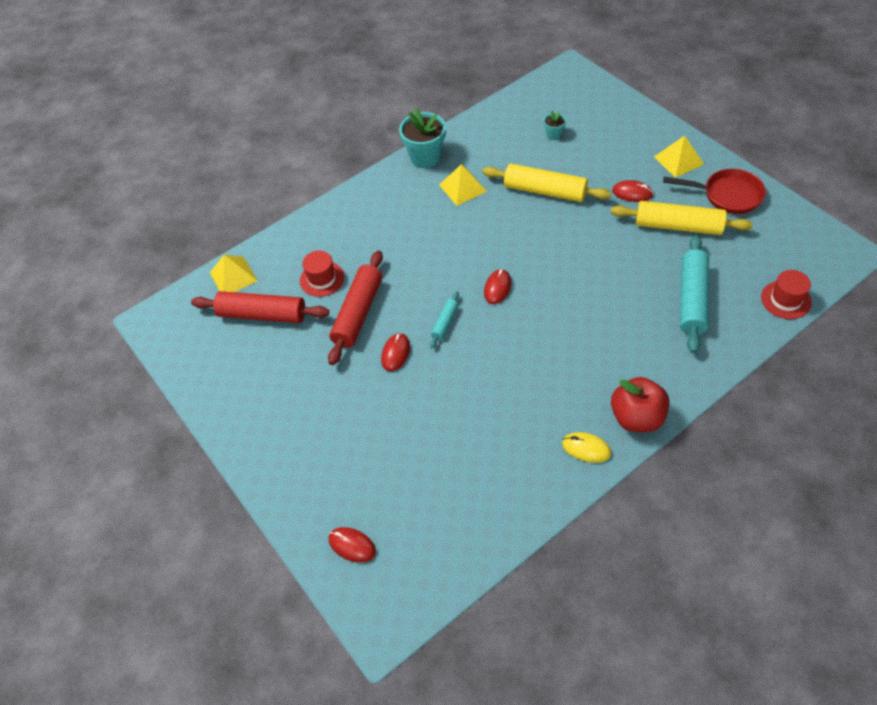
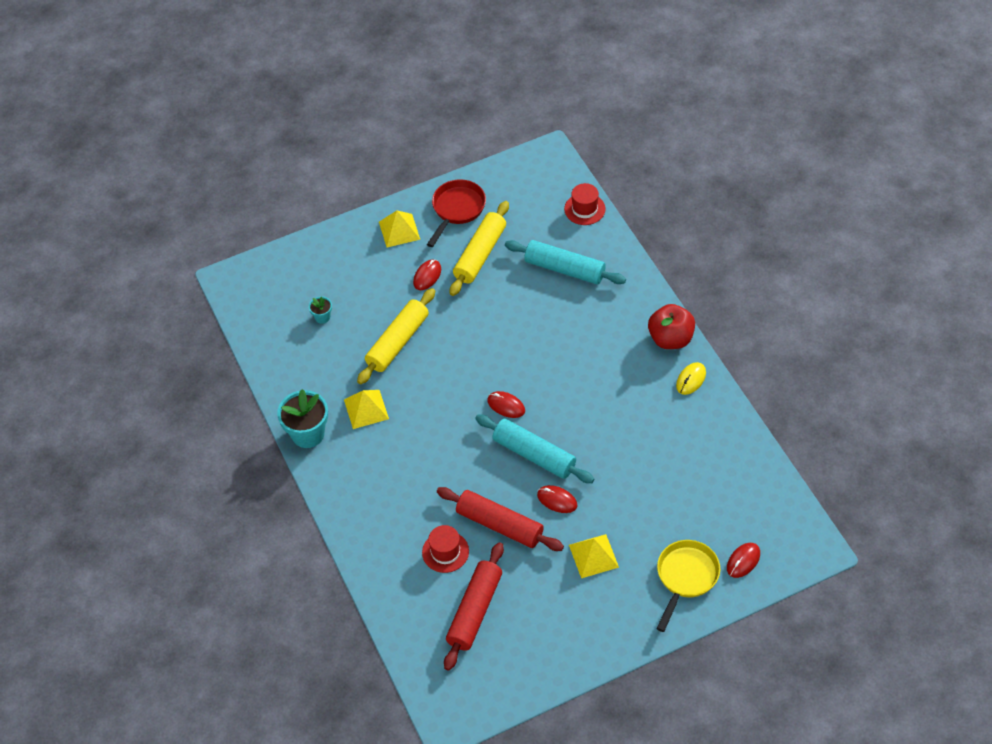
camera: 80 degrees left, 0 degrees up
(233, 276) = (414, 635): yellow pyramid -> yellow pyramid (593, 556)
(322, 489) = (685, 577): none -> yellow pan
(445, 323) = (534, 455): turquoise rolling pin -> turquoise rolling pin, size x2.01

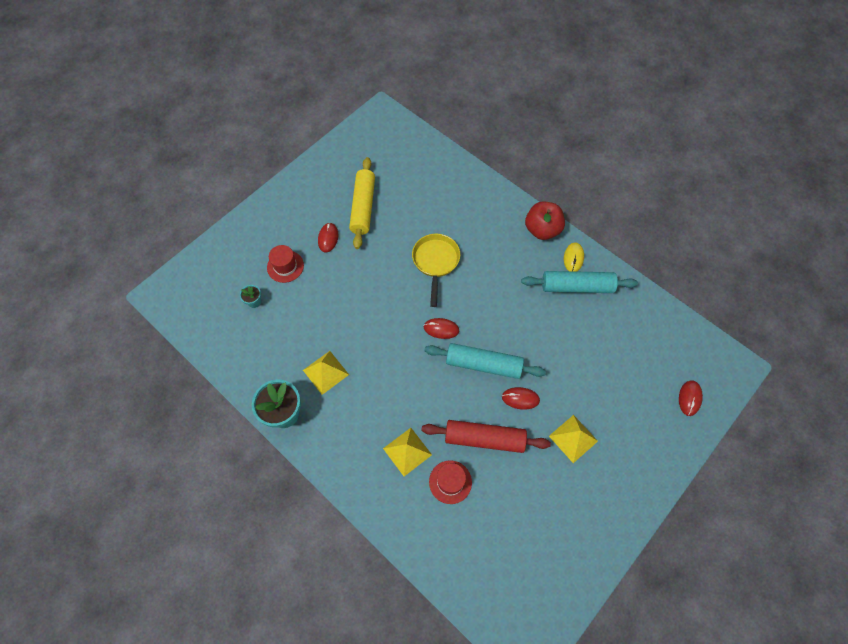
camera: 25 degrees left, 10 degrees up
(397, 342) = (327, 303): yellow rolling pin -> none
(399, 230) = (289, 207): yellow pyramid -> yellow pyramid (407, 451)
(457, 209) = (328, 176): red pan -> none
(474, 610) = (500, 529): red rolling pin -> none
(565, 269) = (435, 198): turquoise rolling pin -> turquoise rolling pin (577, 286)
(584, 209) = (428, 146): red hat -> red hat (285, 266)
(685, 577) = (654, 430): yellow pan -> yellow pan (435, 262)

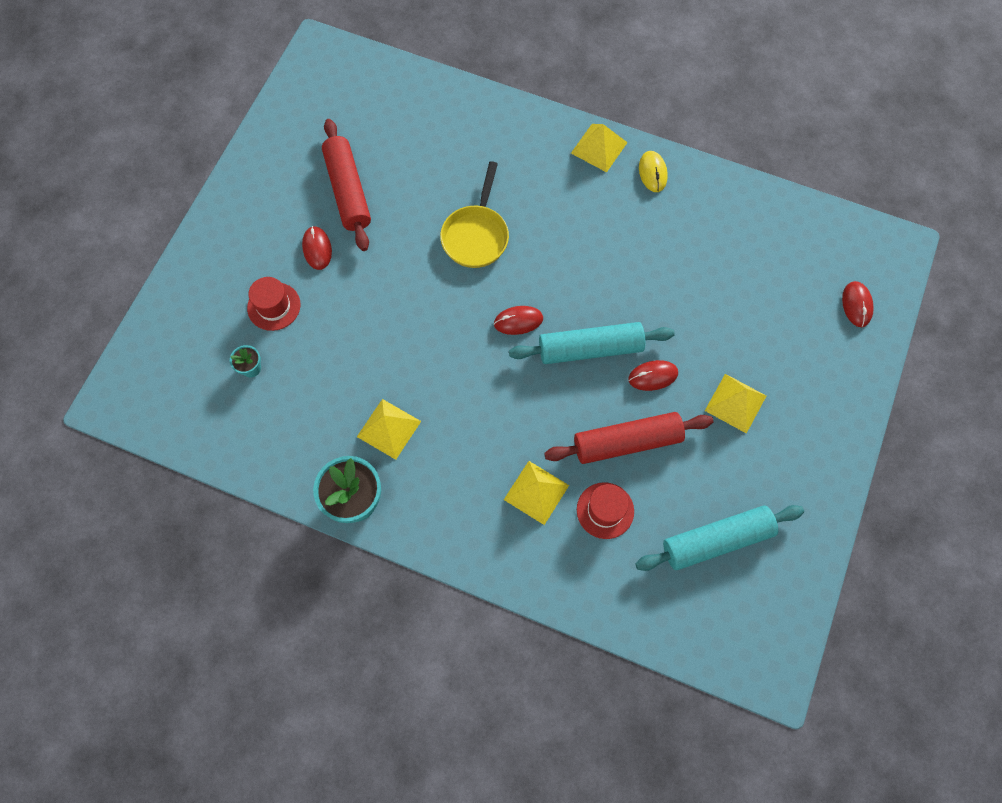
camera: 20 degrees left, 5 degrees up
(363, 207) = (348, 191): yellow rolling pin -> red rolling pin
(435, 262) = (476, 235): yellow pan -> yellow pan turned 150 degrees counterclockwise
(542, 230) = (599, 147): red apple -> yellow pyramid
(577, 286) = (670, 209): turquoise rolling pin -> turquoise rolling pin (716, 540)

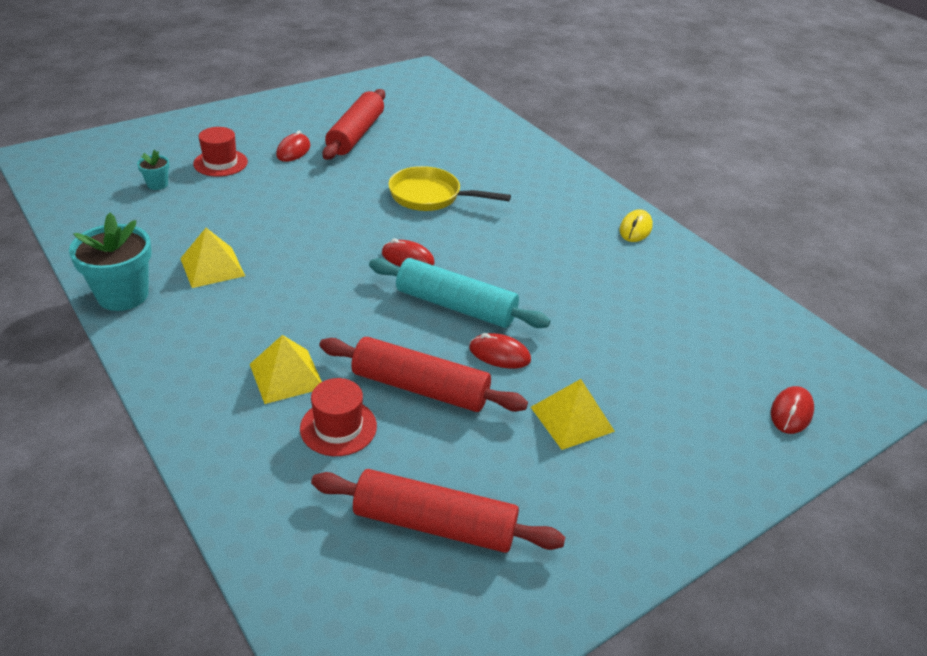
camera: 30 degrees right, 30 degrees down
(476, 235) = (430, 196): yellow pan -> yellow pan turned 60 degrees clockwise
(599, 147) = (597, 195): yellow pyramid -> none
(716, 540) = (435, 524): turquoise rolling pin -> red rolling pin

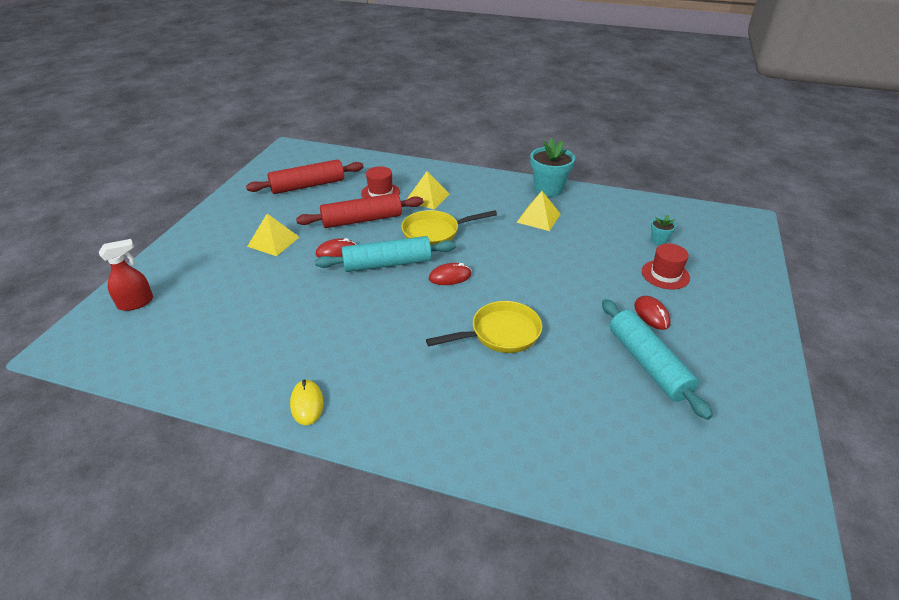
camera: 145 degrees right, 0 degrees up
(353, 315) = (435, 232): none -> yellow pan
(355, 134) = (648, 364): red rolling pin -> turquoise rolling pin
(791, 412) = (136, 303): red mouse -> red spray bottle

